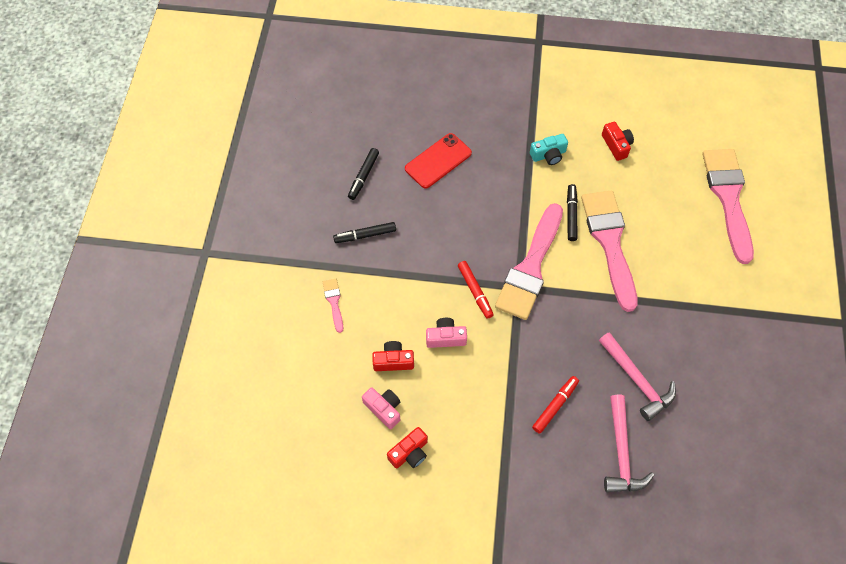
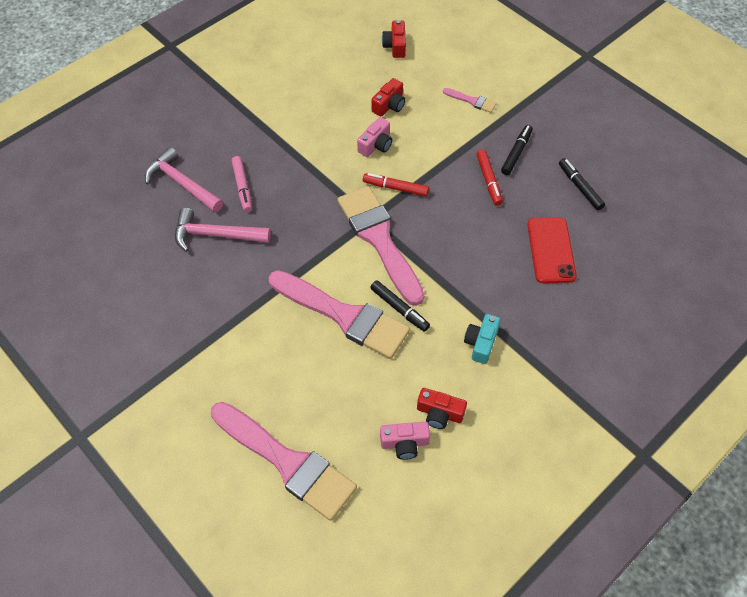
camera: 130 degrees right, 5 degrees down
(384, 409) = (359, 79): pink camera -> pink camera (404, 443)
(409, 453) = (315, 74): red camera -> red camera (395, 46)
(555, 406) = (256, 171): red marker -> red marker (488, 180)
(579, 401) = (242, 187): none -> pink marker

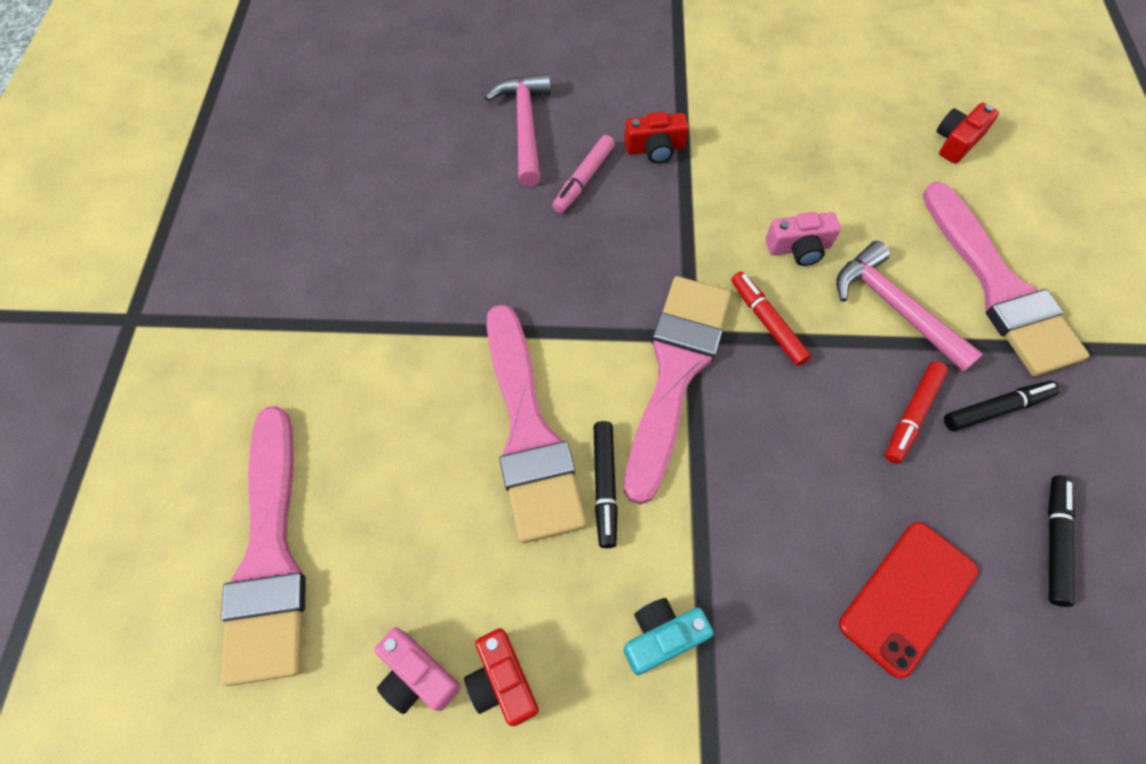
camera: 45 degrees right, 5 degrees up
(215, 235) = (496, 211): pink hammer -> pink hammer (894, 307)
(389, 105) = (870, 210): red camera -> red camera (655, 148)
(472, 101) = (998, 287): pink brush -> pink brush, size x2.36

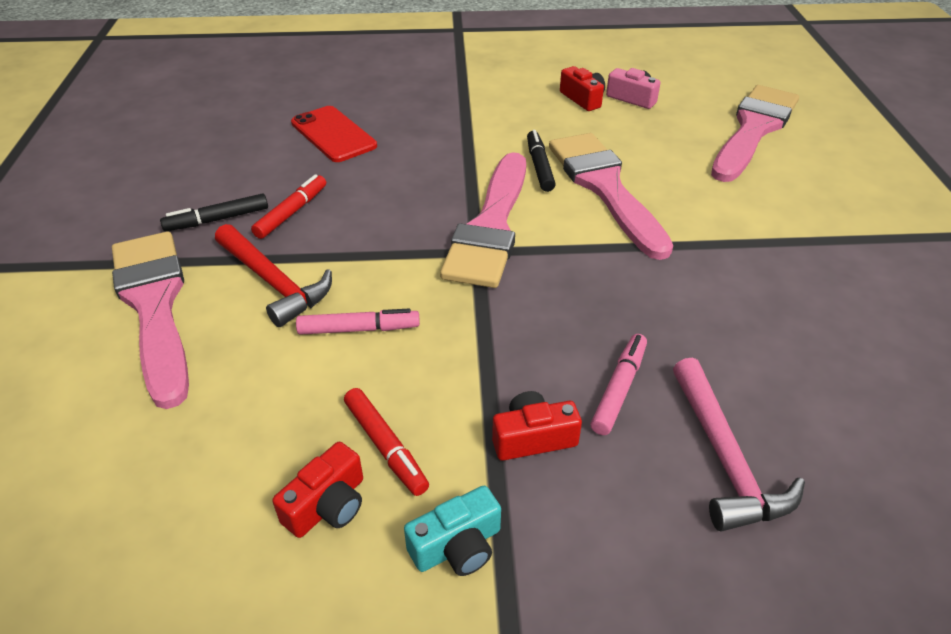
camera: 175 degrees right, 20 degrees down
(270, 555) = (753, 130): pink brush -> pink brush turned 45 degrees clockwise
(661, 637) = (492, 115): turquoise camera -> turquoise camera (457, 546)
(767, 322) = (404, 264): red marker -> red marker (385, 446)
(799, 248) = (359, 329): pink camera -> pink marker
(894, 307) = (274, 283): pink hammer -> red hammer
(908, 597) = (333, 134): red phone -> red phone turned 75 degrees counterclockwise
(957, 142) = (93, 480): red camera -> red camera (328, 505)
(1054, 541) = (219, 159): black marker -> none

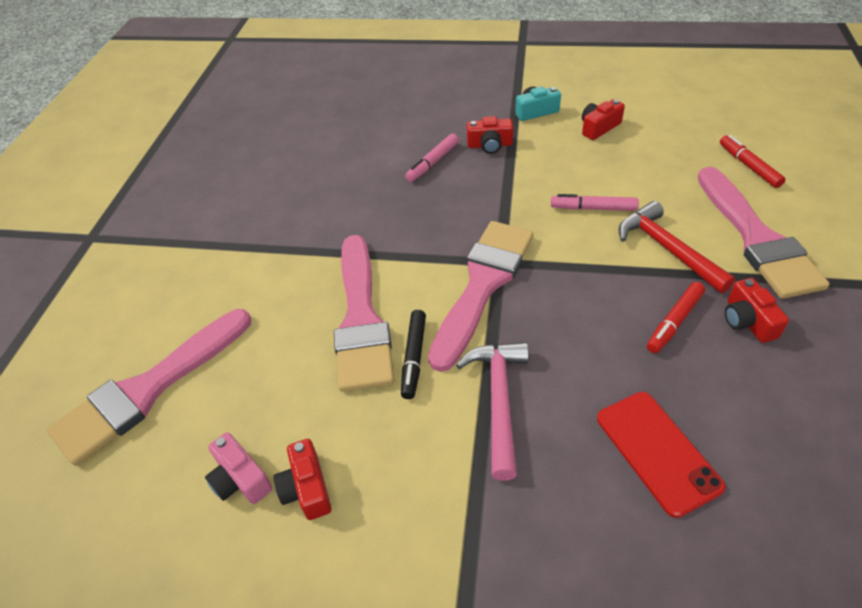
camera: 165 degrees left, 5 degrees up
(217, 220) = (747, 321): black marker -> red camera
(385, 446) = (570, 147): red marker -> red marker (748, 166)
(725, 459) = (395, 131): pink hammer -> pink hammer (499, 400)

